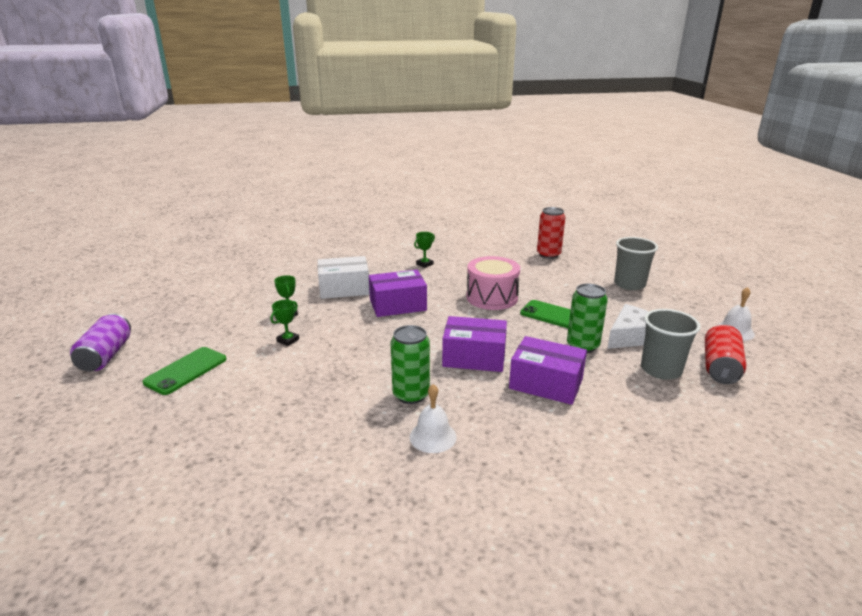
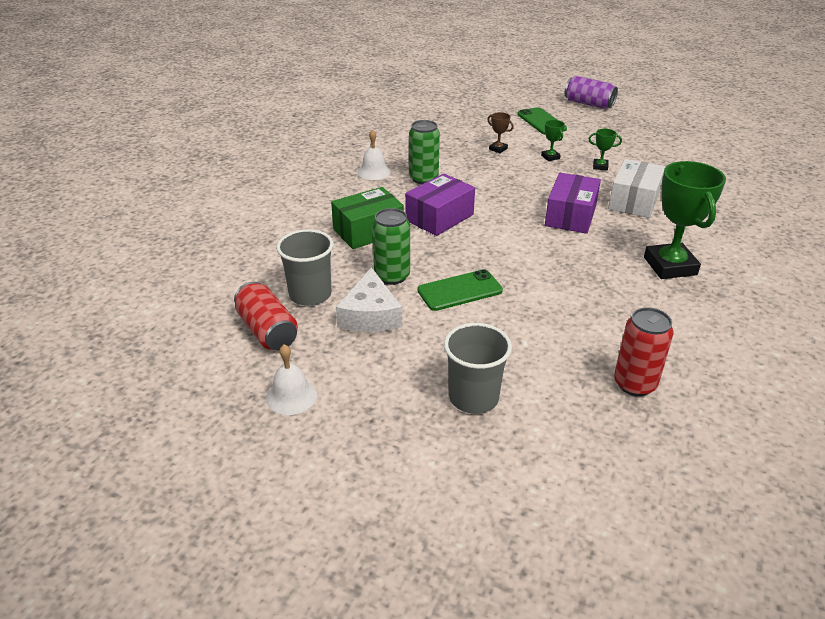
camera: 125 degrees right, 10 degrees up
(291, 374) = (498, 149): none -> brown trophy
(424, 264) = (670, 266): green trophy -> green trophy, size x2.27
(492, 297) = (538, 272): pink drum -> none
(546, 383) = (368, 231): purple box -> green box

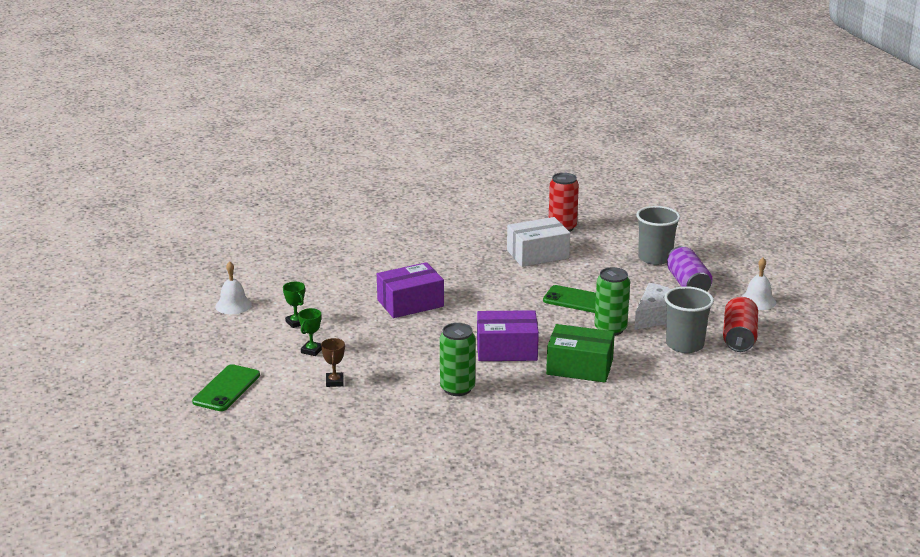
camera: 135 degrees left, 10 degrees down
(374, 172) = (488, 419): white bell -> white bell (233, 305)
(588, 104) = (131, 382): purple can -> purple can (687, 284)
(634, 201) = (342, 289): white box -> white box (537, 254)
(670, 266) = (422, 251): green trophy -> none

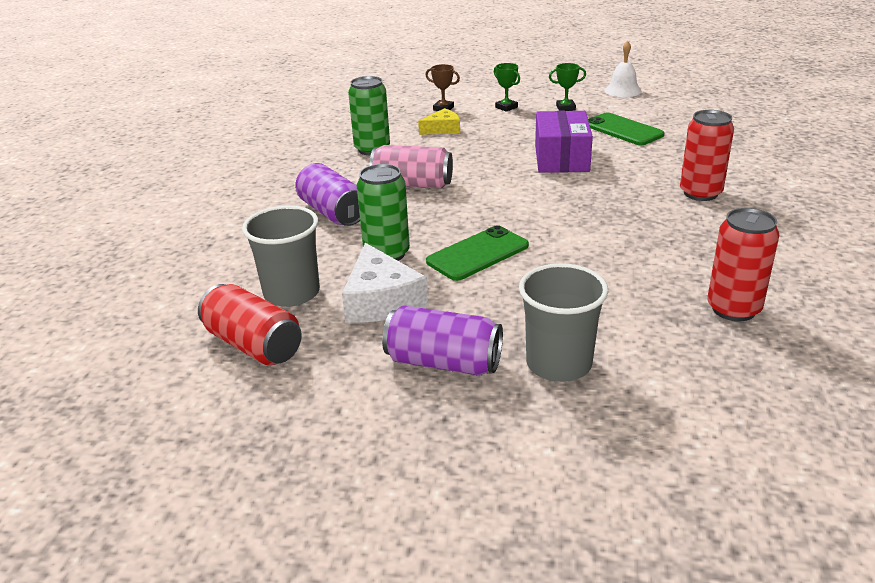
camera: 120 degrees right, 5 degrees up
(226, 388) = (477, 77): green phone -> green phone (623, 130)
(387, 368) = (442, 129): none -> yellow cheese
(431, 249) = (700, 193): none -> red can
(506, 349) = (412, 184): purple box -> pink can
(537, 254) = (641, 261): white box -> none
(579, 367) = (332, 212): green box -> purple can
(757, 301) = (323, 415): white bell -> none

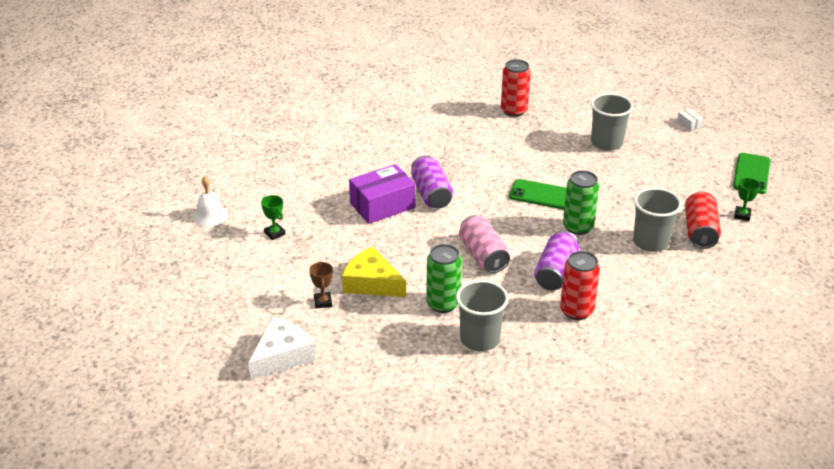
camera: 125 degrees left, 5 degrees up
(307, 152) = (479, 339): none -> grey cup
(381, 300) = (620, 209): white cheese -> white cheese (282, 356)
(442, 129) = (371, 283): yellow cheese -> yellow cheese, size x1.62
(443, 362) = (642, 171): purple can -> purple can (431, 194)
(506, 107) = (295, 266): green trophy -> green trophy (742, 215)
(539, 513) = (688, 124): none -> white box
(623, 130) = (306, 193): green phone -> green phone (751, 174)
(700, 193) = (392, 141): red can -> red can (576, 311)

